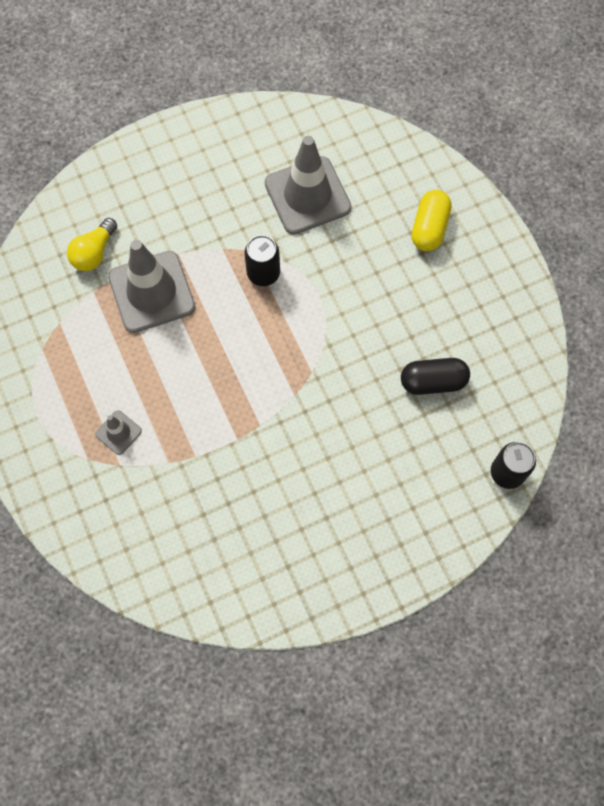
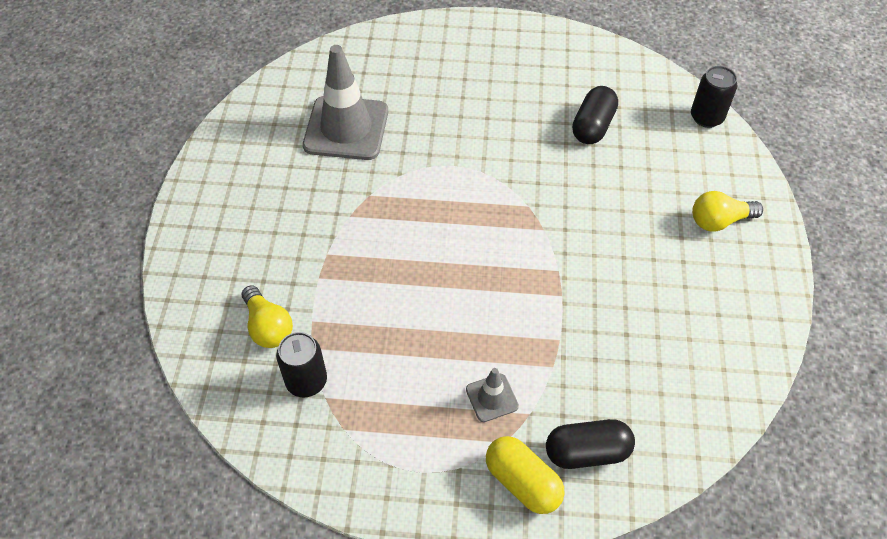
camera: 60 degrees left, 15 degrees down
(109, 519) = (587, 452): none -> black capsule
(151, 292) = (352, 295): grey traffic cone -> none
(263, 273) = (400, 196): black can -> black can (306, 381)
(388, 530) = (719, 221): none -> yellow light bulb
(429, 228) = (444, 63): yellow capsule -> yellow capsule (522, 482)

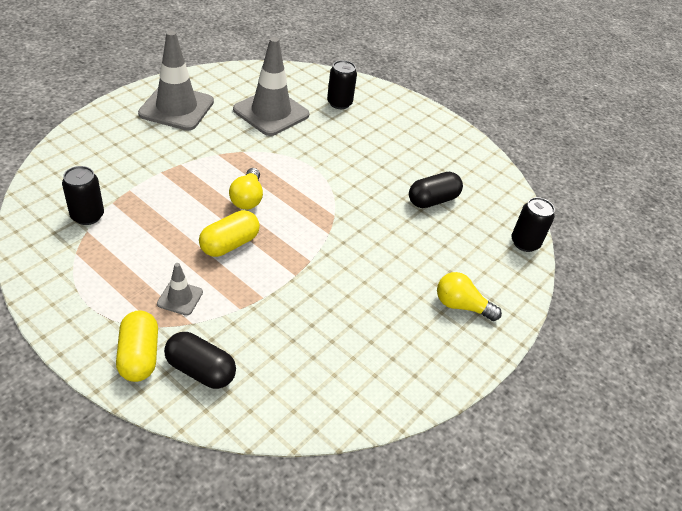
camera: 30 degrees right, 10 degrees down
(245, 189) = (176, 108): none -> grey traffic cone
(268, 326) = (102, 177): yellow light bulb -> yellow light bulb (247, 198)
(399, 70) = (339, 103): none -> black can
(472, 308) = (229, 244): none -> yellow capsule

